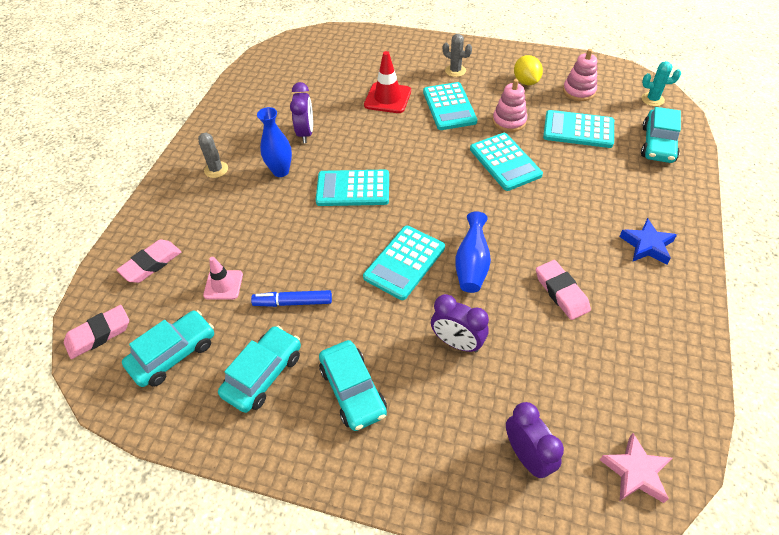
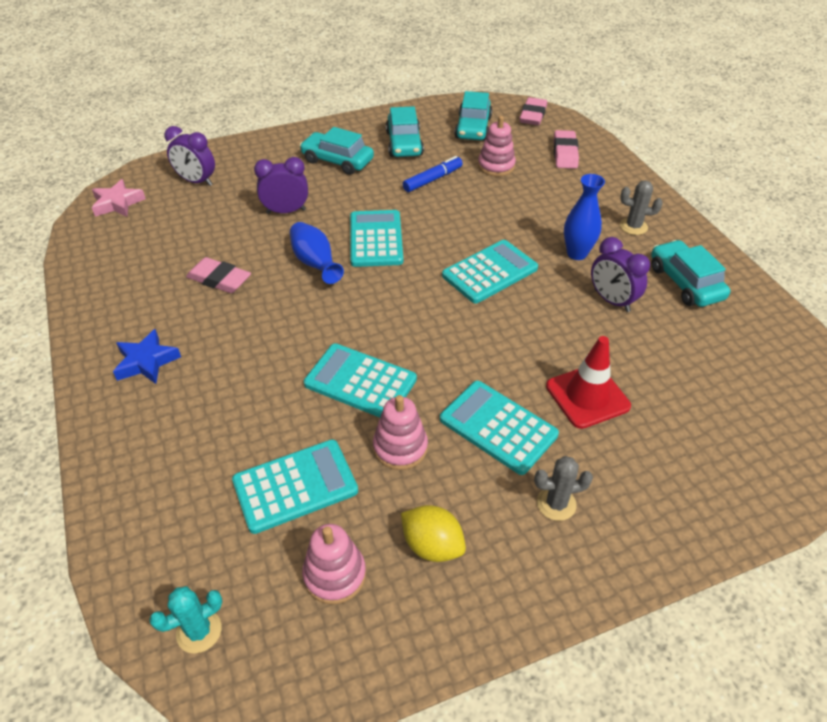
camera: 140 degrees right, 5 degrees down
(223, 285) = (496, 166): pink traffic cone -> pink stacking toy
(658, 144) = (166, 524): turquoise car -> turquoise car (685, 283)

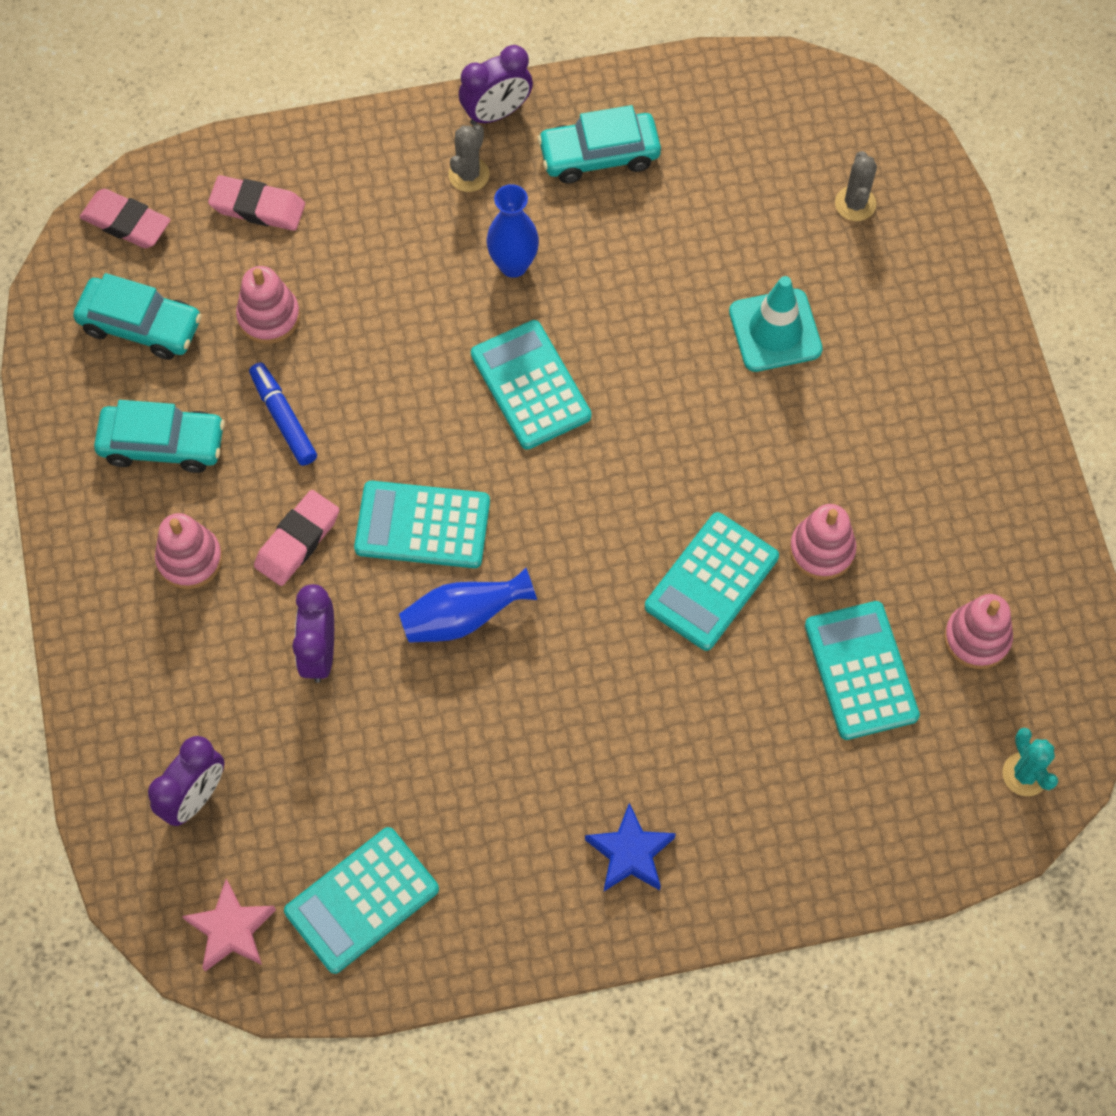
camera: 80 degrees left, 20 degrees up
(219, 279) = (473, 757): pink eraser -> pink eraser (297, 541)
(337, 161) = (189, 559): turquoise car -> pink stacking toy
(432, 545) = (954, 538): yellow lemon -> none
(498, 427) = (807, 439): turquoise calculator -> turquoise calculator (362, 900)
(556, 504) = (918, 405): grey cactus -> grey cactus (855, 204)
(587, 396) = (775, 331): red traffic cone -> turquoise traffic cone
(611, 300) = (617, 252): purple clock -> purple clock (496, 113)

